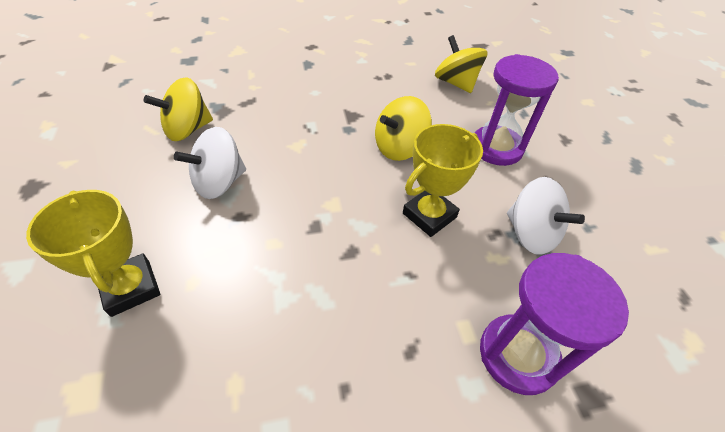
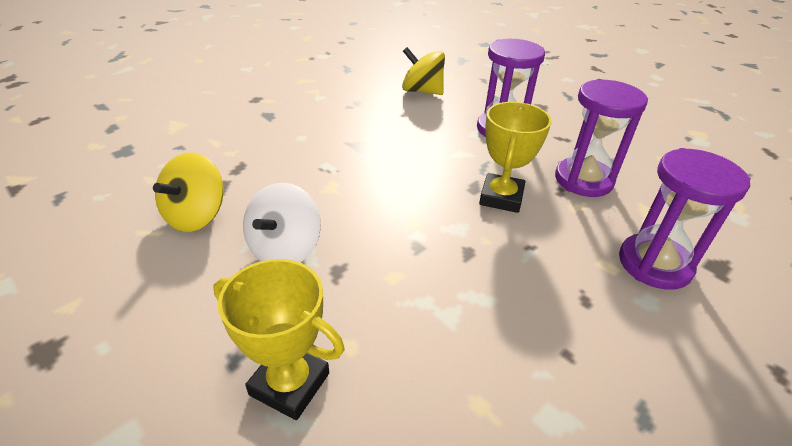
camera: 30 degrees left, 10 degrees down
(399, 148) = (426, 156): yellow spinning top -> none
(530, 234) = (583, 180): white spinning top -> purple hourglass

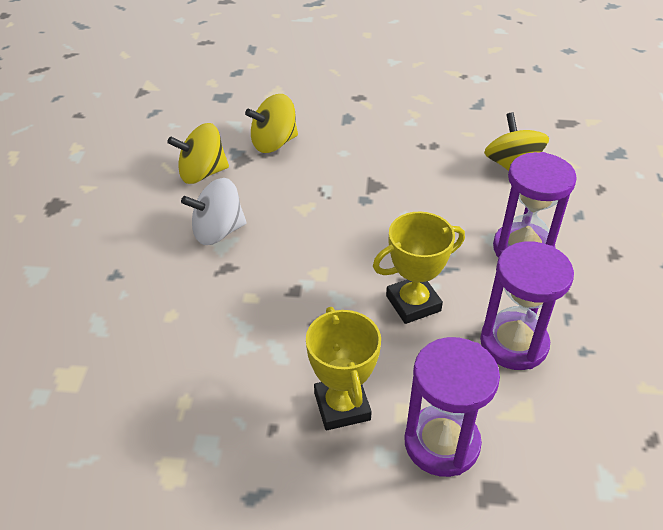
camera: 50 degrees right, 5 degrees up
(232, 159) = (274, 143): none -> yellow spinning top
(289, 384) = (120, 308): yellow trophy -> yellow trophy (342, 406)

